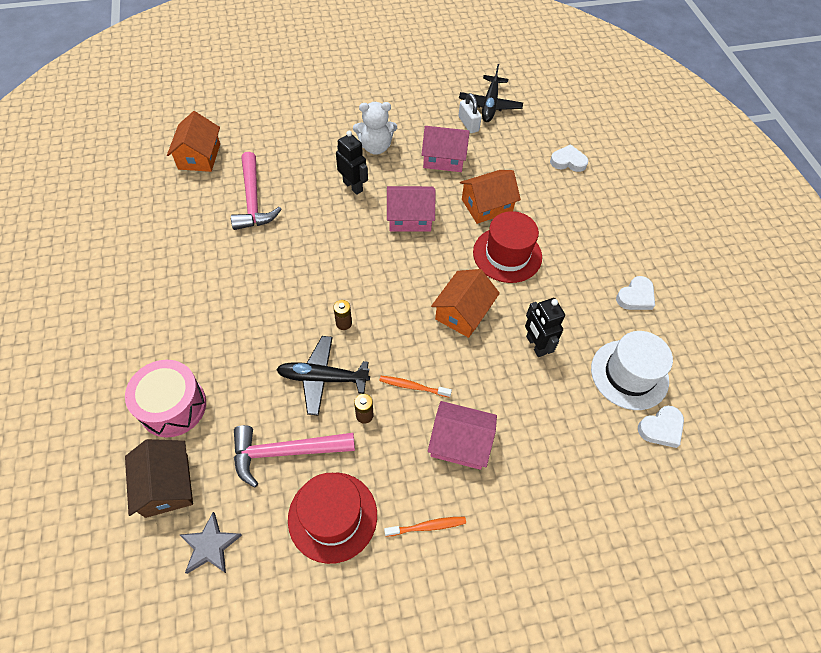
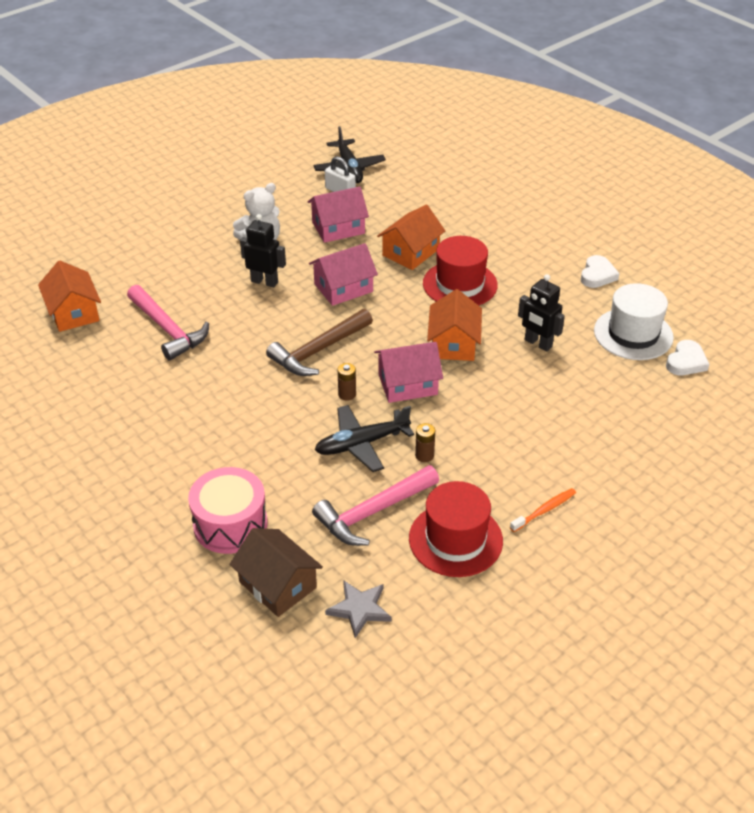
camera: 25 degrees left, 15 degrees down
(350, 270) = (318, 351): none -> brown hammer
(413, 386) = (452, 417): orange toothbrush -> none
(460, 442) = (526, 440): pink house -> pink house (407, 384)
(568, 161) = (460, 191): white heart -> none

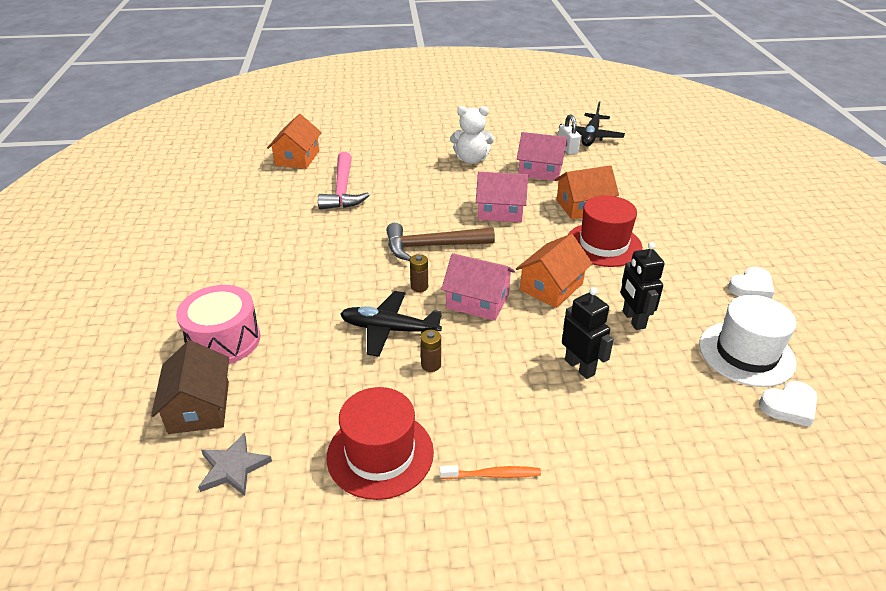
camera: 35 degrees right, 5 degrees down
(264, 282) = (444, 185): black robot -> black robot (580, 367)
(372, 512) = (336, 390): pink hammer -> none

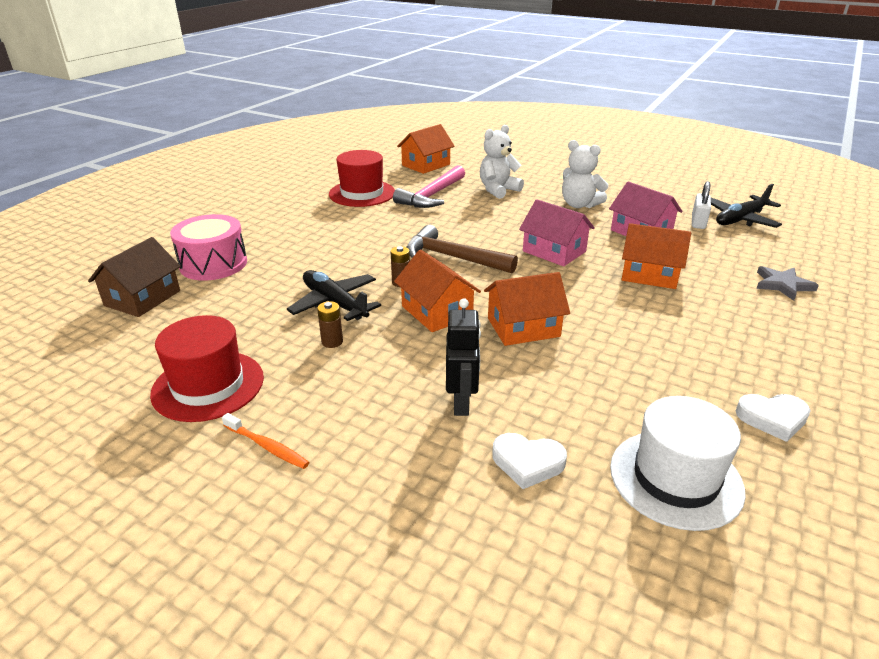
camera: 35 degrees right, 5 degrees down
(233, 467) = (109, 345): grey star -> grey star (782, 285)
(392, 166) = (498, 190): none -> white teddy bear
(477, 301) = (437, 311): pink house -> orange house
(603, 244) = (629, 313): red hat -> red hat (362, 193)
(633, 320) = (574, 388): black robot -> none
(789, 406) = (663, 557): white heart -> white heart (527, 463)

